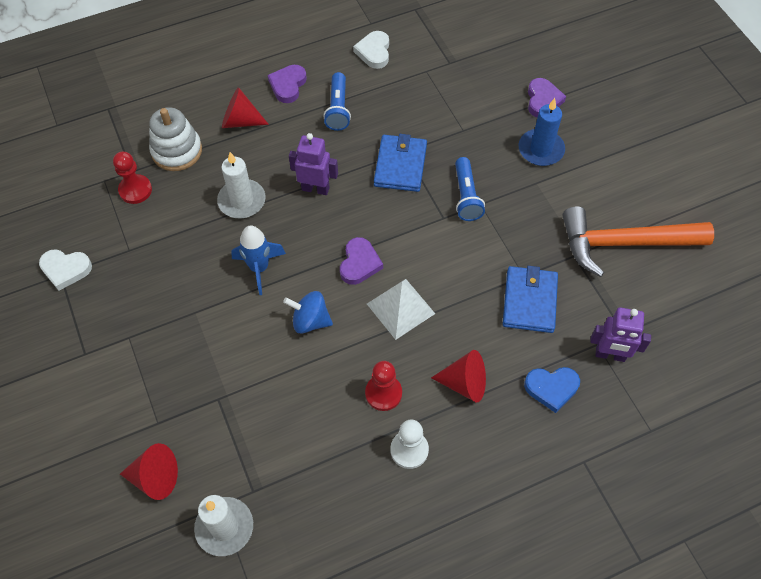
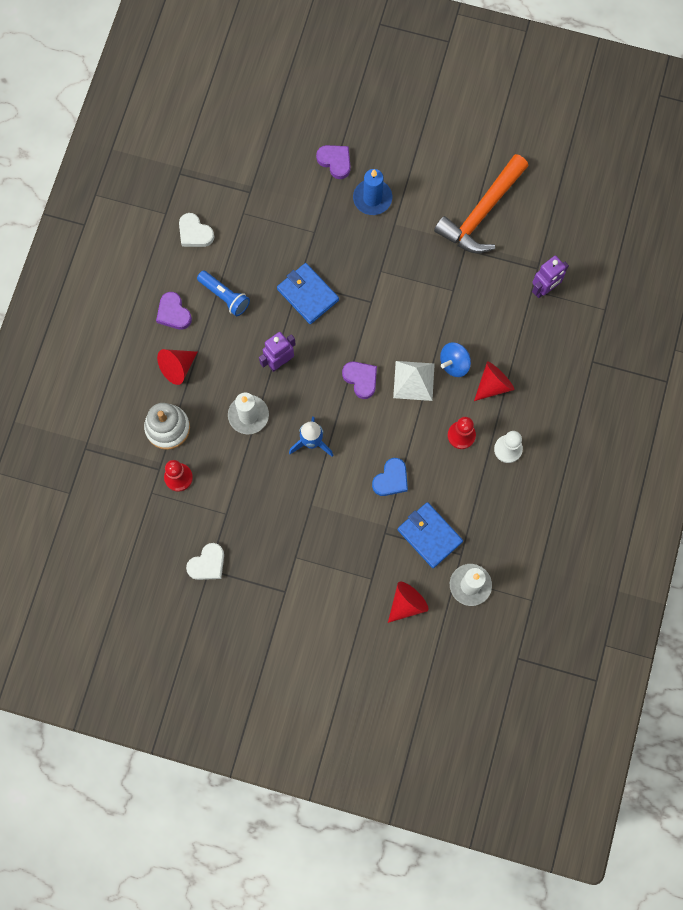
camera: 50 degrees left, 15 degrees up
(310, 321) = (377, 440): blue spinning top -> blue spinning top (454, 364)
(466, 196) = (367, 275): blue flashlight -> none
(529, 301) = (473, 302): blue wallet -> blue wallet (429, 535)
(551, 388) = (537, 339): blue heart -> blue heart (391, 479)

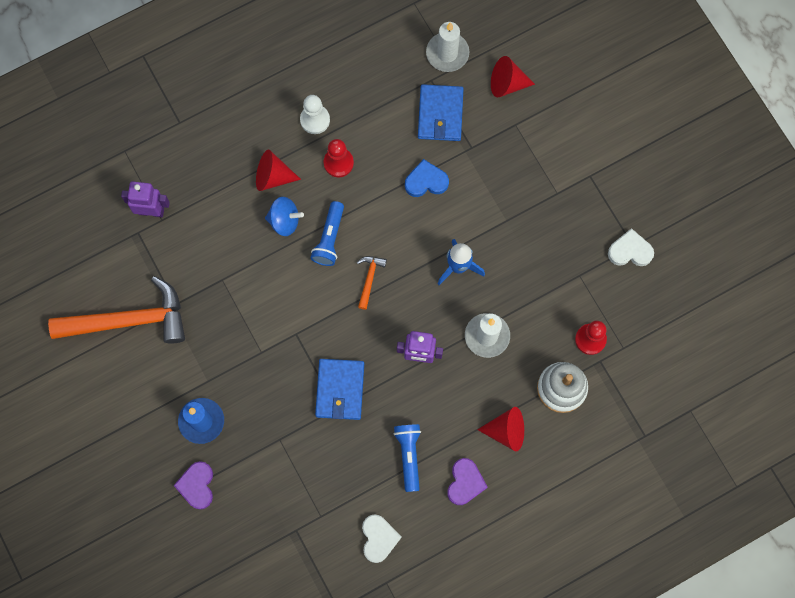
camera: 135 degrees left, 0 degrees up
(361, 379) = (369, 279): purple heart -> orange hammer
(414, 380) = (329, 238): white pyramid -> blue flashlight

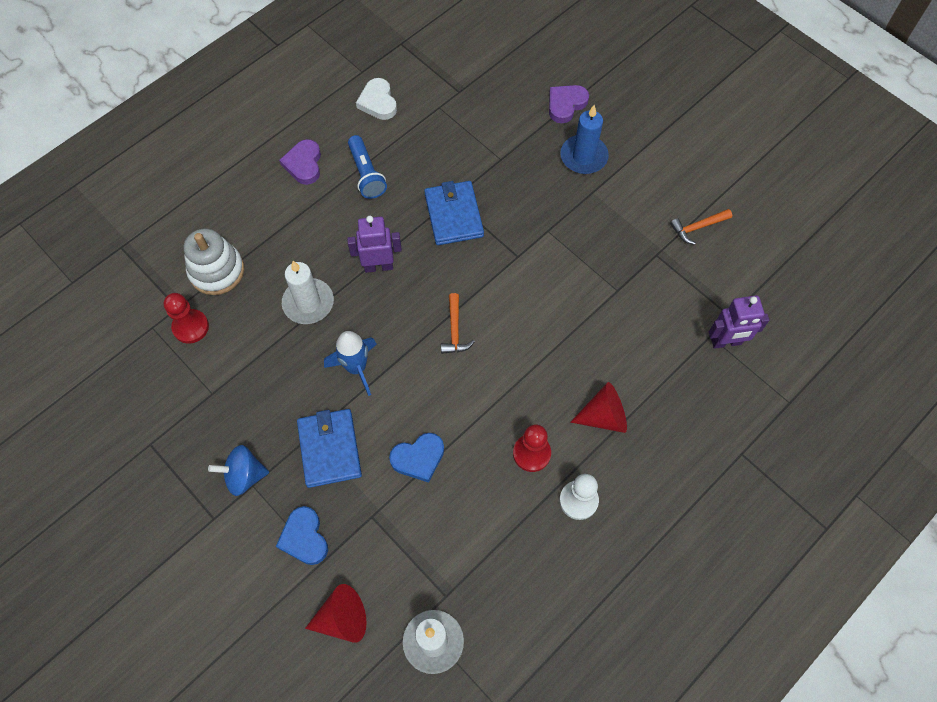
camera: 165 degrees right, 10 degrees down
(128, 320) = (697, 227): orange hammer -> orange hammer, size x0.42
(197, 485) = (566, 105): purple heart -> purple heart turned 120 degrees counterclockwise
(284, 221) = (571, 369): blue spinning top -> blue spinning top (244, 476)
(329, 238) = (513, 362): blue flashlight -> none
(440, 114) = (422, 550): blue wallet -> blue wallet (330, 449)
(506, 431) = (270, 218): red cone -> none
(524, 145) = (304, 538): none -> blue heart
(630, 251) = (153, 436): white heart -> none

